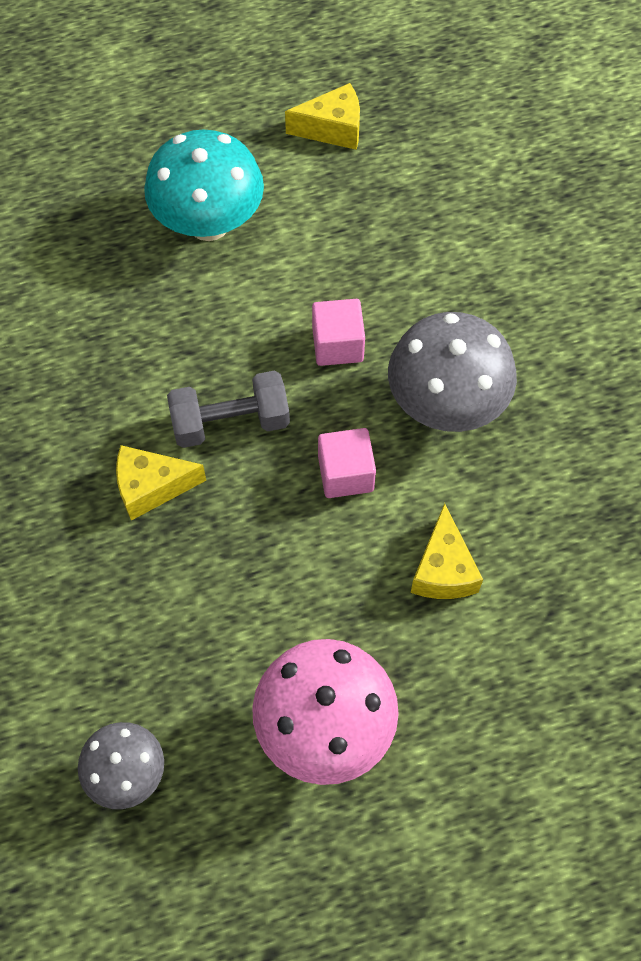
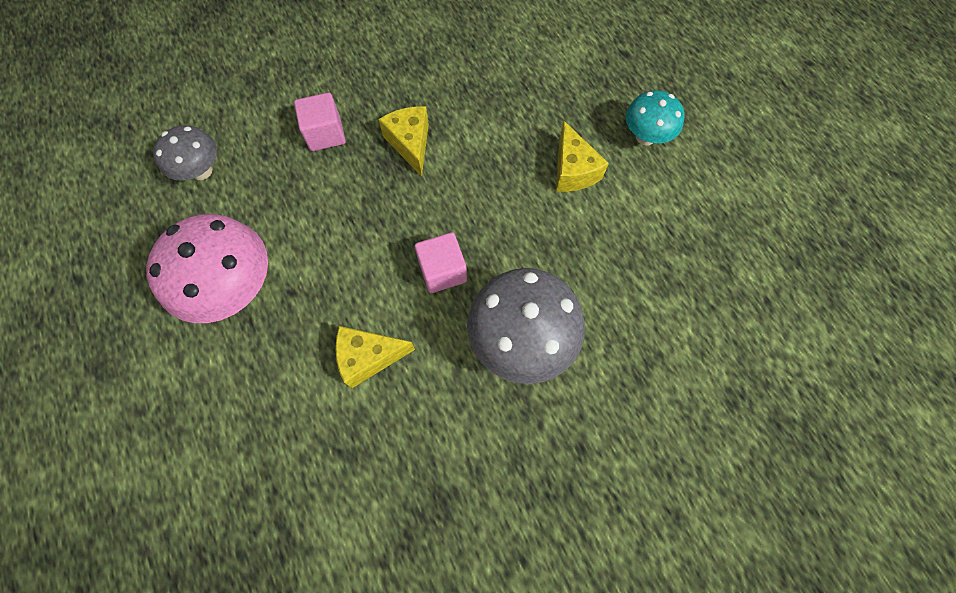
camera: 80 degrees right, 5 degrees up
(209, 223) = (645, 137): turquoise mushroom -> turquoise mushroom, size x0.60
(230, 422) = (472, 183): grey dumbbell -> none
(332, 129) = (773, 209): yellow cheese -> yellow cheese (573, 170)
(337, 344) = (558, 247): pink cube -> pink cube (325, 134)

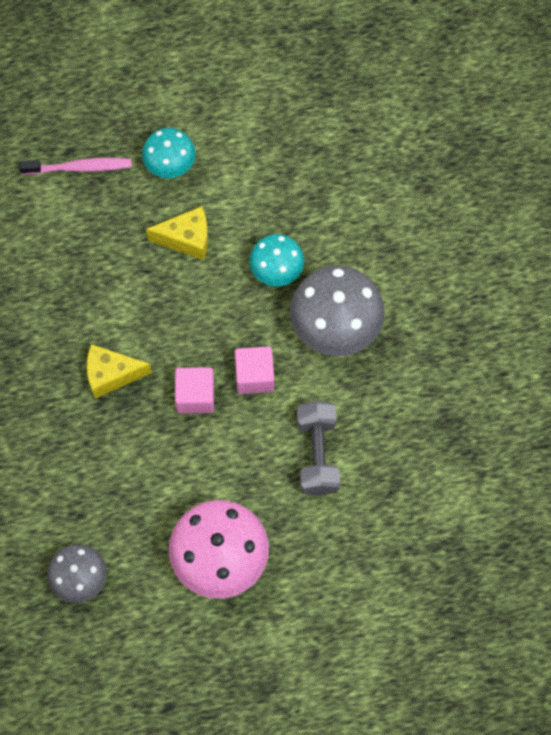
camera: 75 degrees left, 0 degrees up
(325, 134) = (74, 452): pink cube -> pink cube (195, 396)
(369, 357) = (317, 454): yellow cheese -> grey dumbbell
(567, 263) = (276, 271): none -> turquoise mushroom
(611, 65) = (79, 168): none -> pink toothbrush

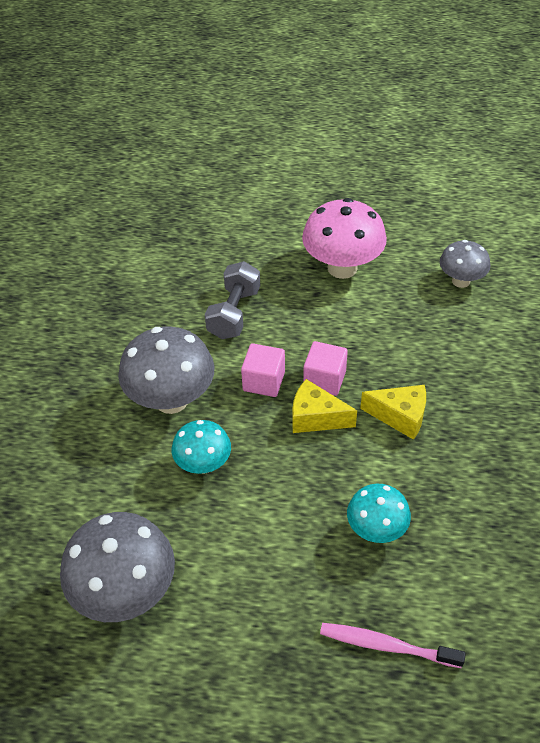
camera: 160 degrees left, 20 degrees down
(170, 166) = (275, 613): turquoise mushroom -> turquoise mushroom (376, 529)
(186, 239) = (284, 523): yellow cheese -> yellow cheese (316, 418)
(291, 147) = (126, 592): none -> grey mushroom

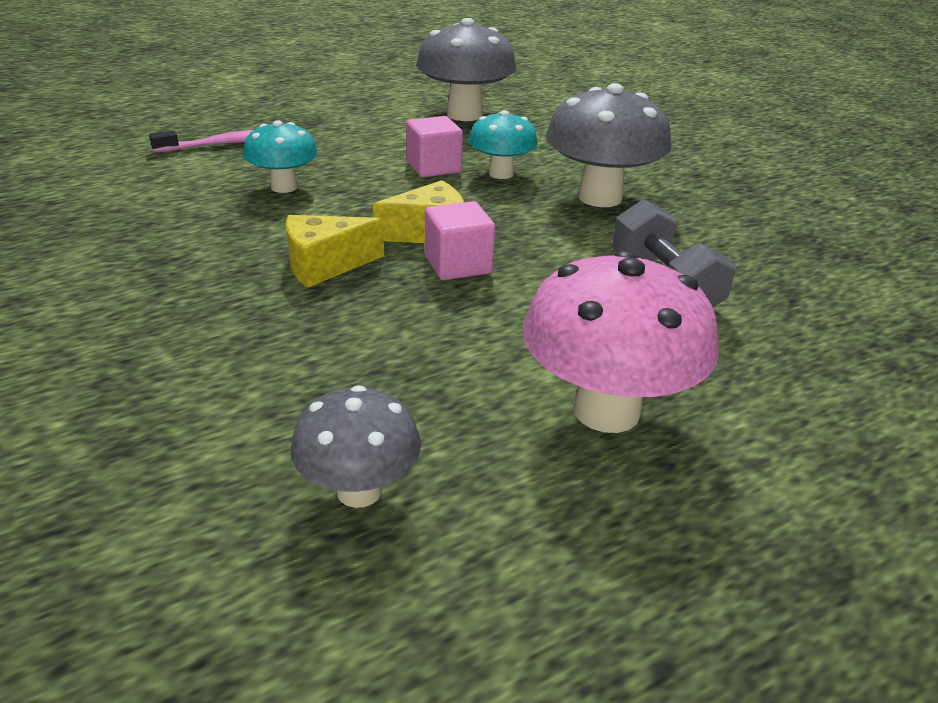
camera: 140 degrees right, 15 degrees down
(264, 381) = (528, 240): pink cube -> pink cube (433, 167)

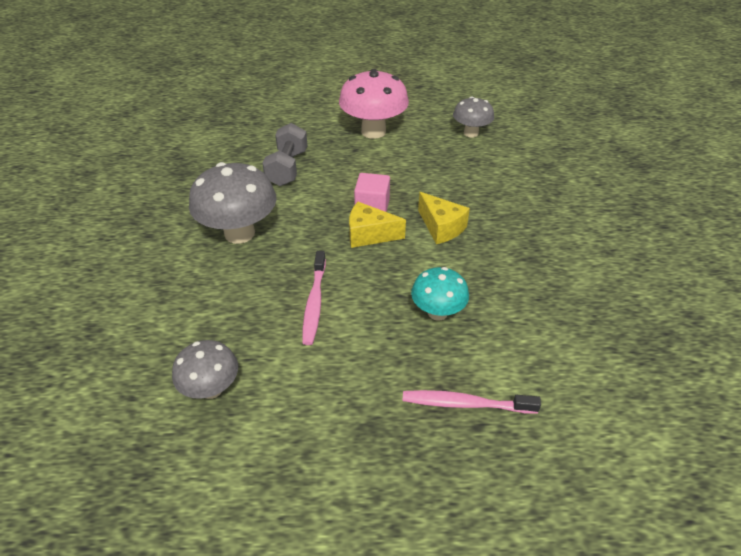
camera: 150 degrees left, 10 degrees up
(325, 265) = (441, 227): yellow cheese -> yellow cheese turned 45 degrees clockwise
(433, 167) = (314, 303): pink cube -> pink toothbrush
(464, 115) = (211, 389): grey mushroom -> grey mushroom, size x0.60
(501, 174) = (274, 278): turquoise mushroom -> none

